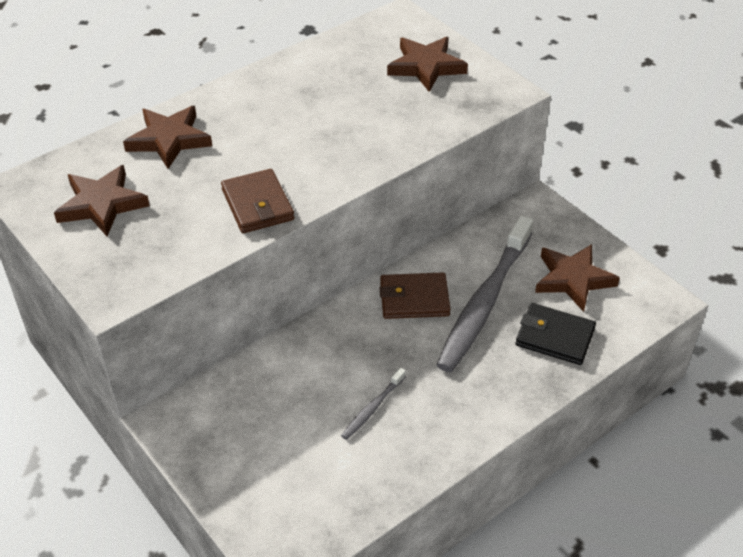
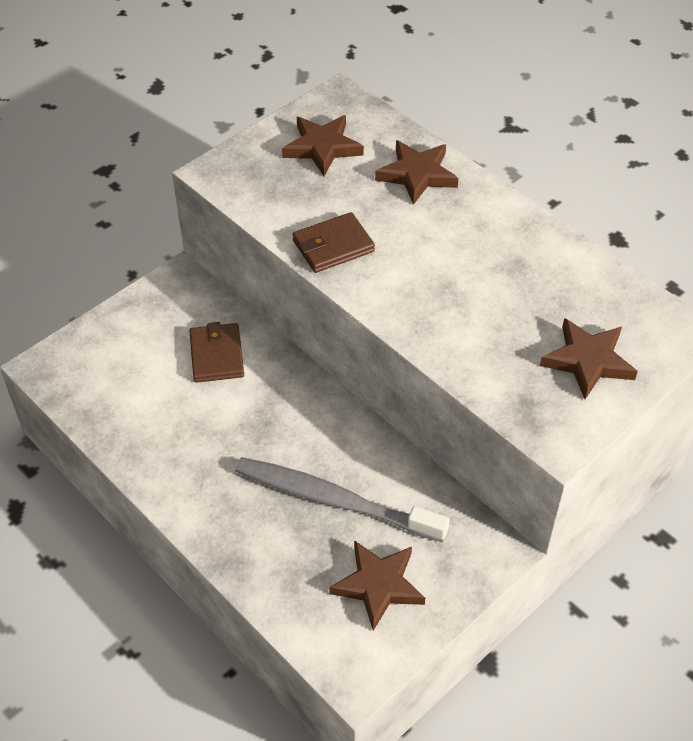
camera: 85 degrees right, 5 degrees up
(373, 408) = (194, 415): grey toothbrush -> none
(414, 299) = (333, 439): brown wallet -> brown wallet (216, 355)
(555, 337) = (290, 565): black wallet -> none

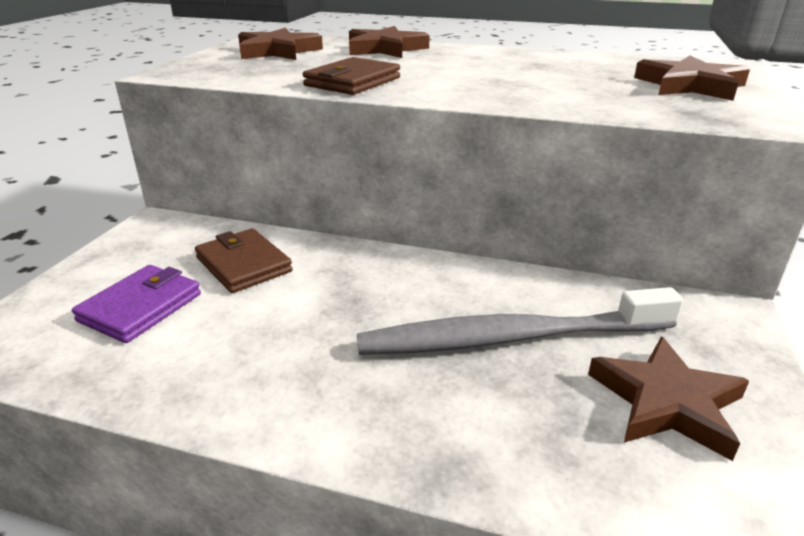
camera: 30 degrees left, 20 degrees down
(137, 371) = (140, 307): none -> purple wallet

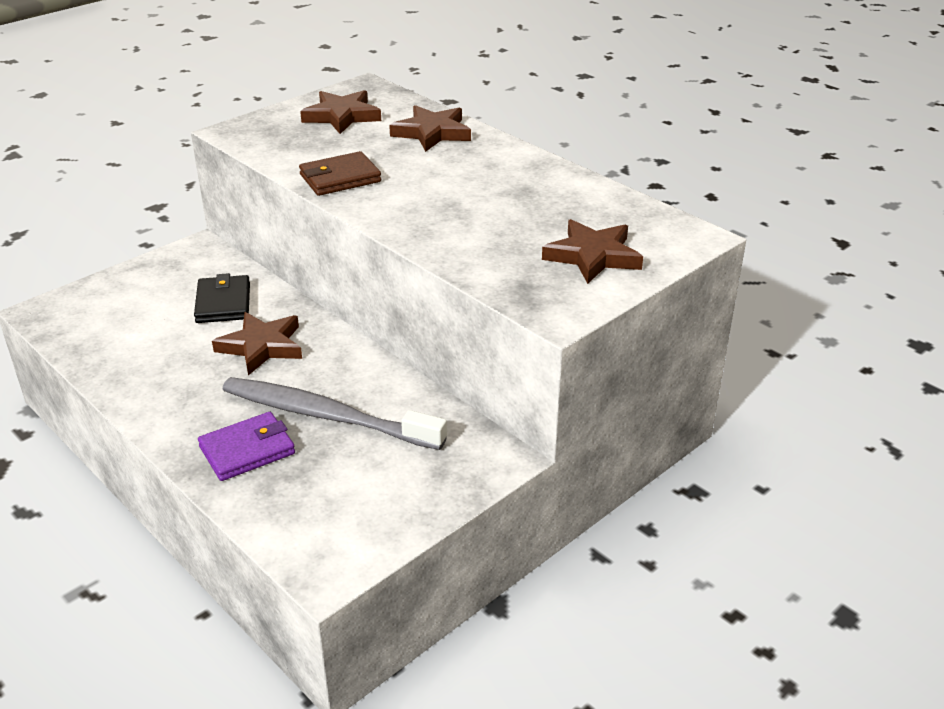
camera: 30 degrees right, 5 degrees up
(140, 307) = (138, 315): purple wallet -> purple wallet (247, 450)
(243, 265) = (223, 303): brown wallet -> black wallet
(666, 402) = (364, 488): brown star -> brown star (262, 346)

